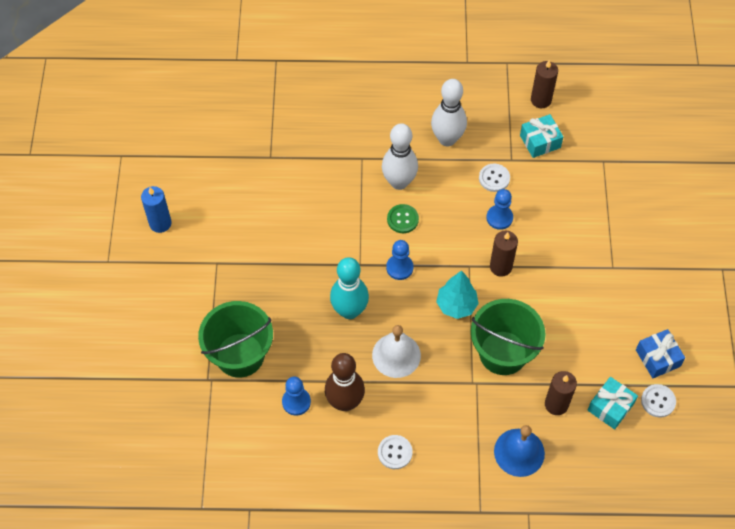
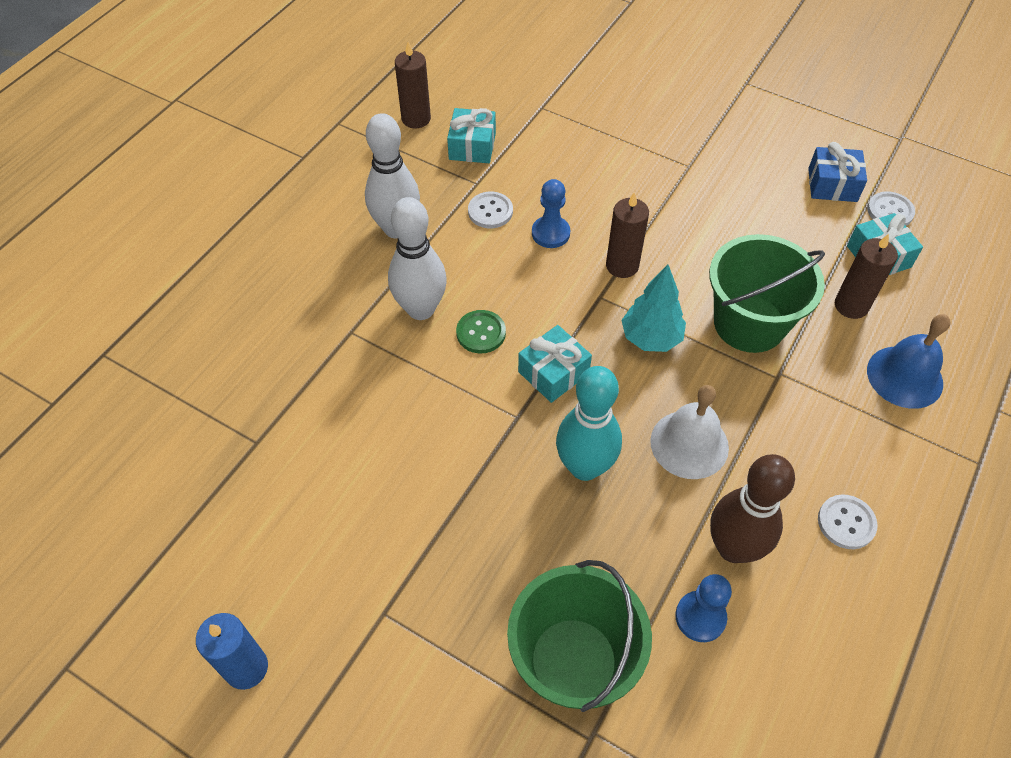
camera: 60 degrees left, 5 degrees down
(399, 268) = (553, 373): blue pawn -> turquoise gift

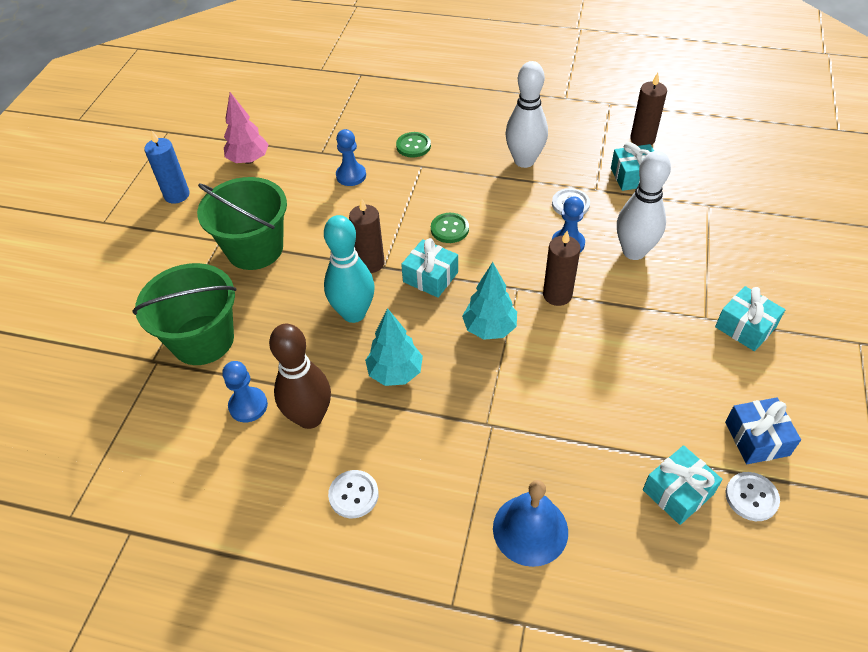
camera: 75 degrees right, 5 degrees down
(218, 545) = (249, 160): none -> pink tree
(305, 331) = (413, 146): none -> green button
(327, 416) = (351, 176): none -> blue pawn
(421, 309) = (456, 193): white bowling pin -> white bowling pin (634, 251)
(689, 444) = (395, 373): white bell -> turquoise tree
(708, 144) = (745, 327): none -> turquoise gift
(749, 323) = (537, 394): green bucket -> green bucket (255, 249)
(851, 305) = (598, 473): brown candle -> brown candle (370, 263)

